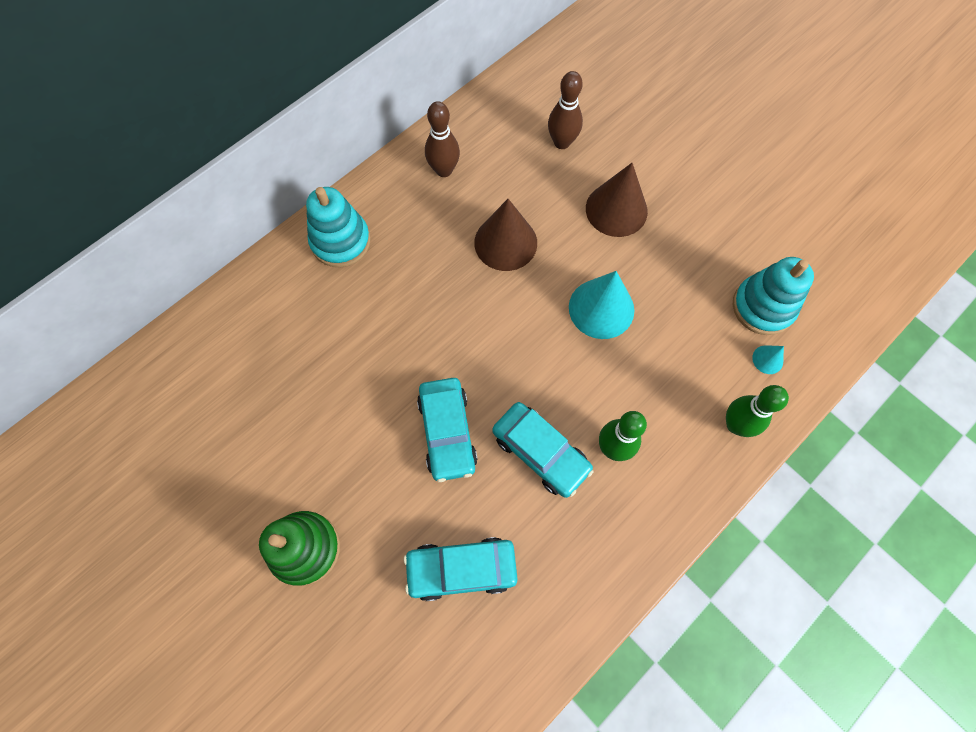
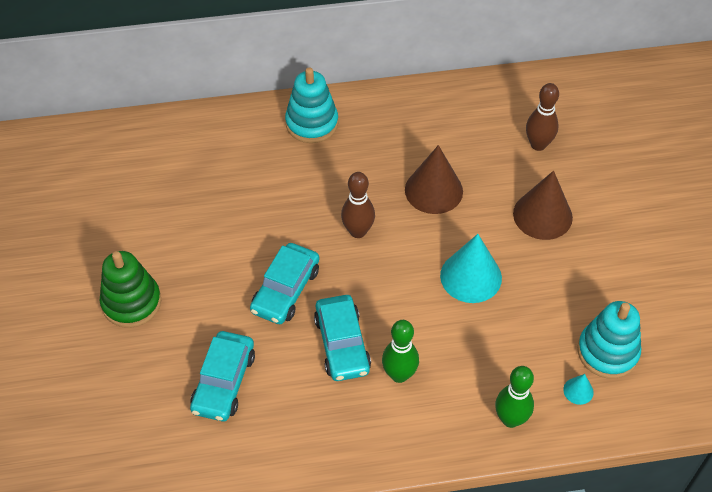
camera: 35 degrees right, 15 degrees down
(444, 170) = (427, 116): brown bowling pin -> brown bowling pin (358, 231)
(461, 569) = (224, 382): turquoise car -> turquoise car turned 105 degrees counterclockwise

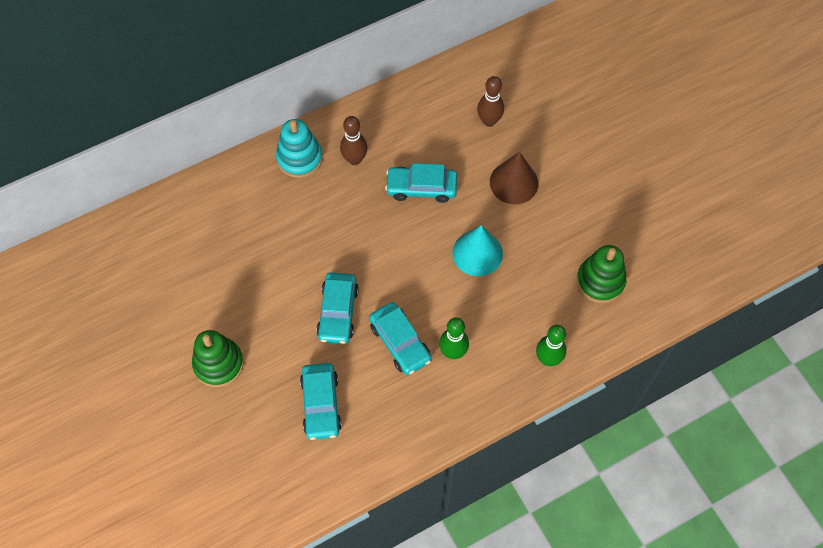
camera: 20 degrees left, 10 degrees up
(358, 231) = (375, 243): brown bowling pin -> brown bowling pin (354, 159)
(433, 190) = (421, 188): brown cone -> turquoise car
(578, 391) = (589, 319): turquoise cone -> none
(607, 352) = (600, 281): turquoise stacking toy -> green stacking toy

